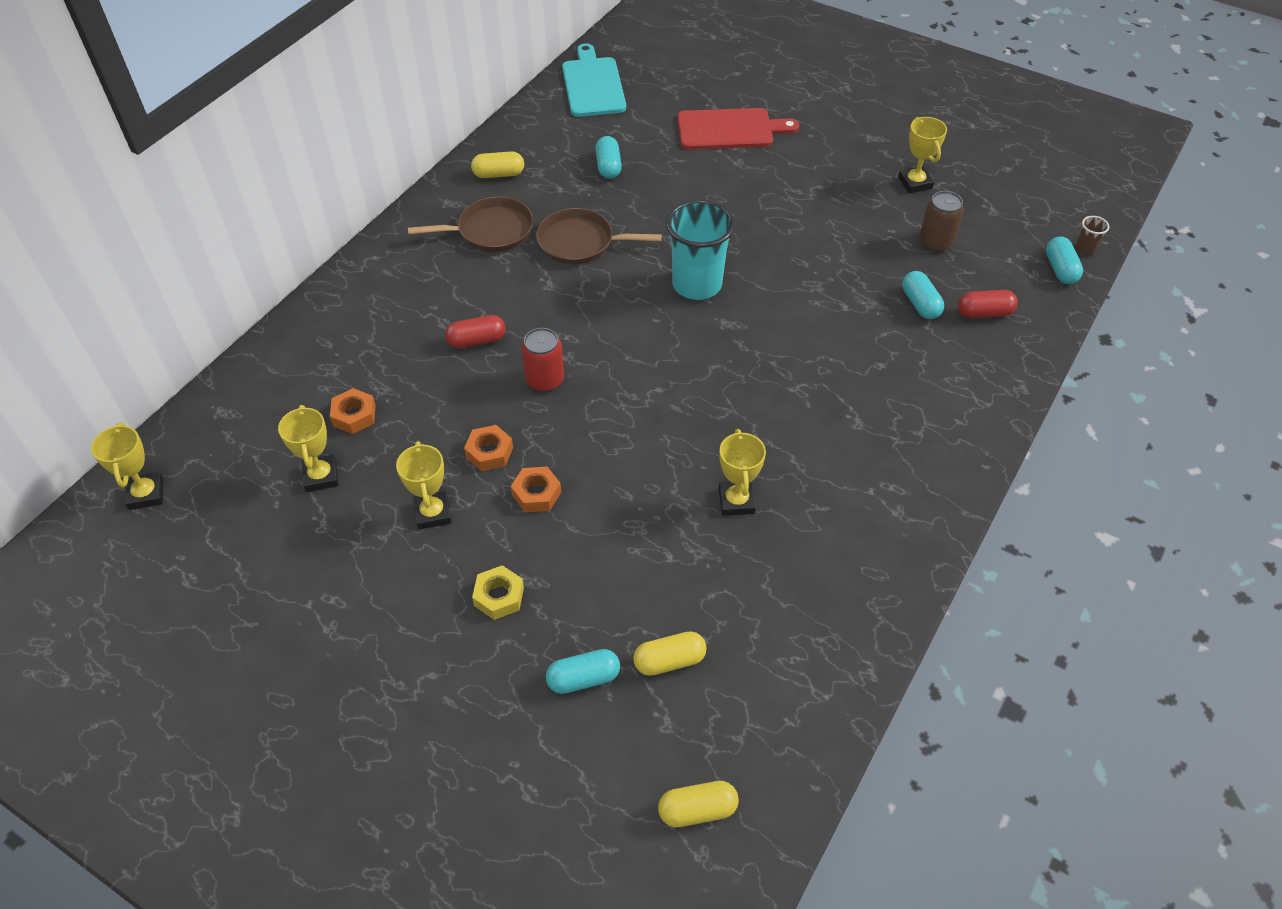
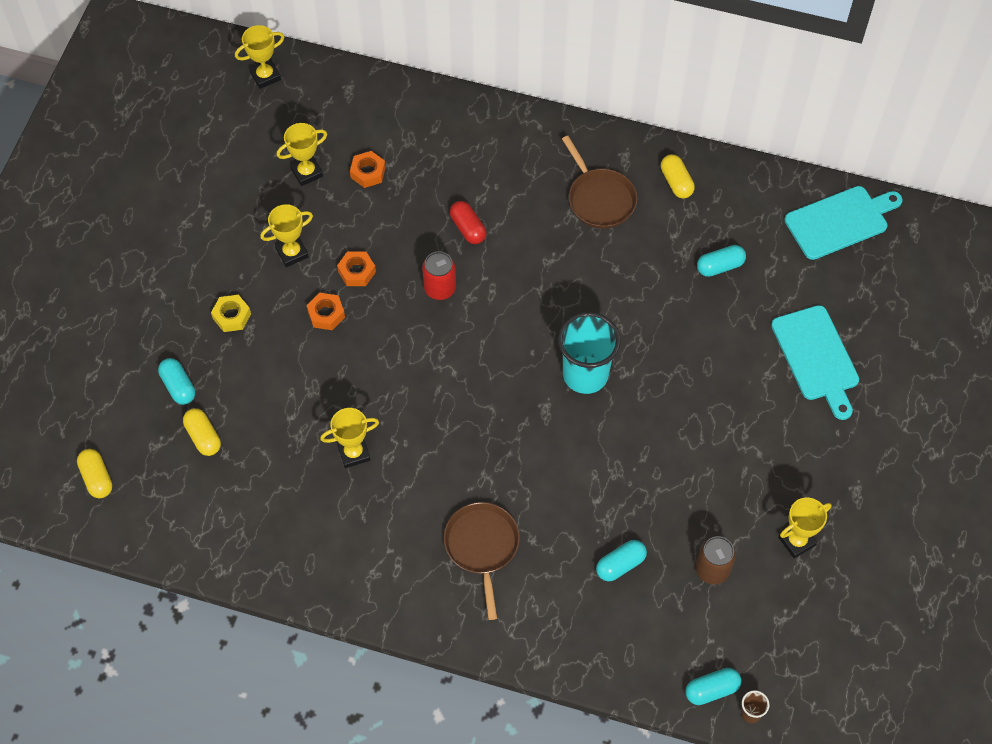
camera: 75 degrees right, 10 degrees up
(580, 242) = (608, 271): brown pan -> brown pan (482, 547)
(730, 130) = (816, 357): red cutting board -> turquoise cutting board
(984, 313) = (626, 622): red capsule -> none

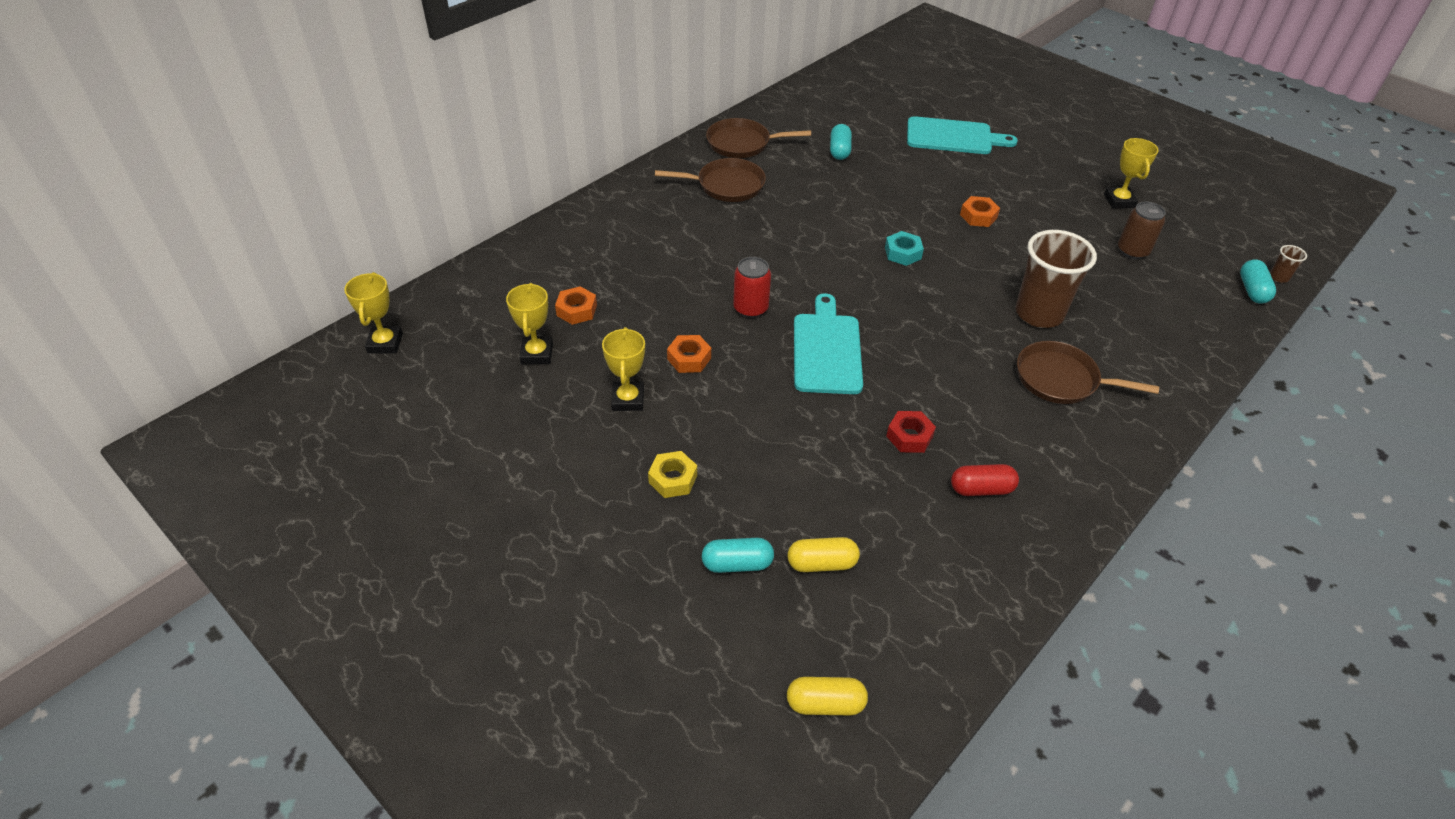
camera: 65 degrees left, 15 degrees down
(326, 314) = (724, 399): orange nut -> orange nut (978, 216)
(353, 453) = (909, 436): yellow trophy -> red nut
(468, 228) = (696, 268): red capsule -> red capsule (981, 489)
(562, 509) = (1039, 313): none -> brown cup
(585, 374) = (902, 253): turquoise cup -> turquoise nut
(620, 564) = (1111, 299): turquoise capsule -> none
(676, 182) = (742, 143): yellow capsule -> brown pan
(840, 221) = (837, 88): turquoise cutting board -> turquoise cutting board (826, 349)

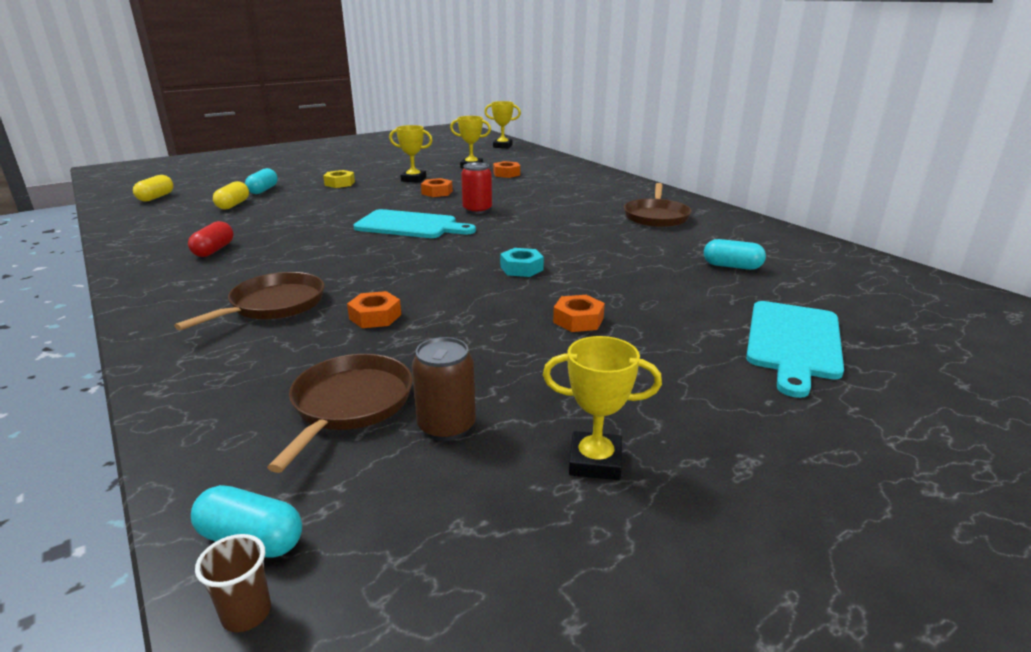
camera: 105 degrees right, 20 degrees down
(742, 143) = (736, 228): brown pan -> brown pan (350, 404)
(909, 436) = (292, 237): red nut -> none
(1039, 313) = (375, 316): brown cup -> orange nut

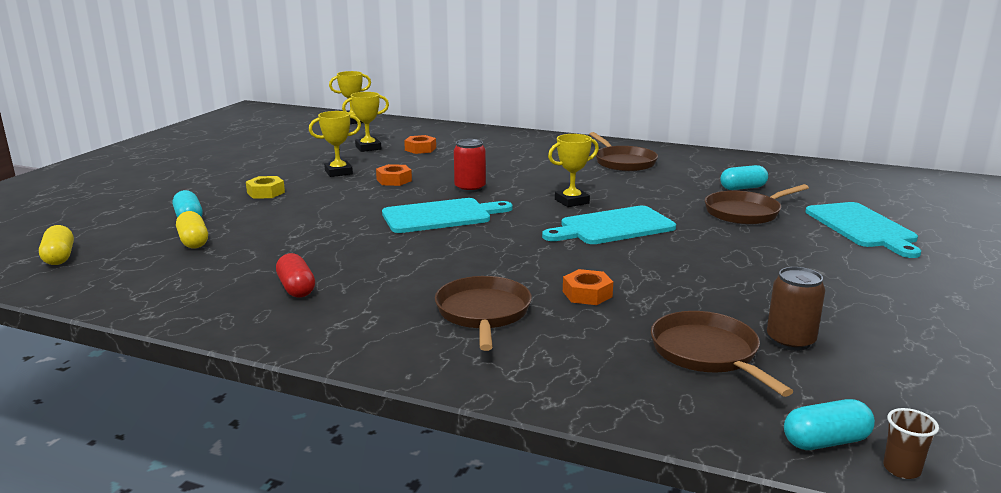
camera: 35 degrees left, 5 degrees down
(521, 268) = (613, 227): turquoise nut -> turquoise cutting board
(578, 320) = (726, 251): orange nut -> none
(595, 461) = (897, 326): yellow trophy -> yellow trophy (572, 201)
(681, 290) = (745, 212): none -> brown pan

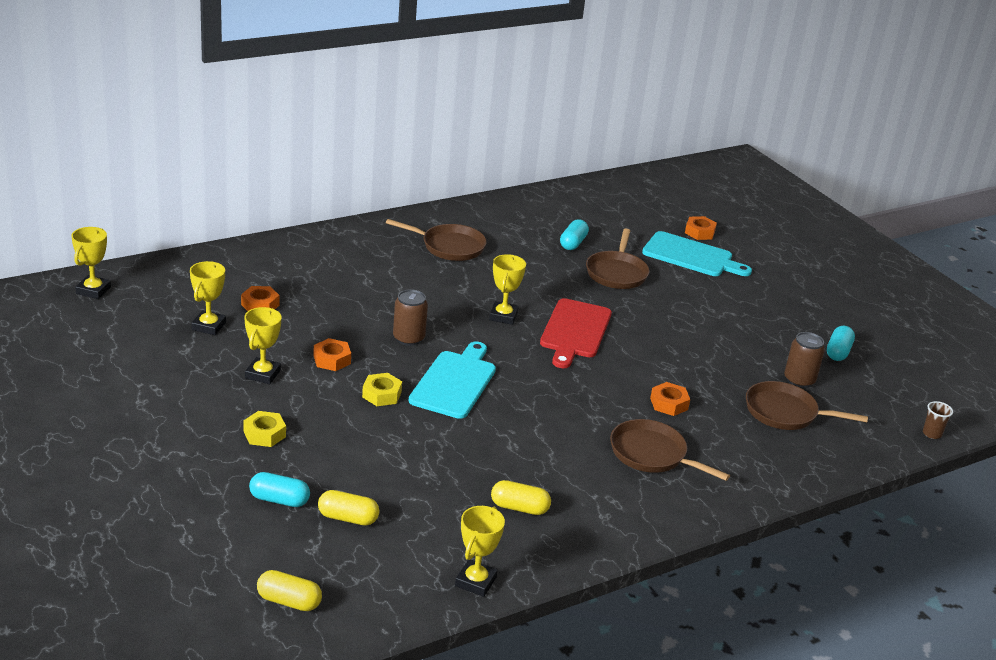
camera: 55 degrees left, 10 degrees up
(157, 306) = (475, 581): none -> yellow trophy
(296, 288) = (519, 508): red capsule -> yellow capsule
(377, 203) = (382, 394): none -> yellow nut
(470, 188) = (408, 338): red can -> brown can
(613, 227) = (575, 331): turquoise cutting board -> red cutting board
(825, 441) = (895, 437): turquoise capsule -> turquoise capsule (838, 352)
(912, 218) = (699, 232): none -> orange nut

